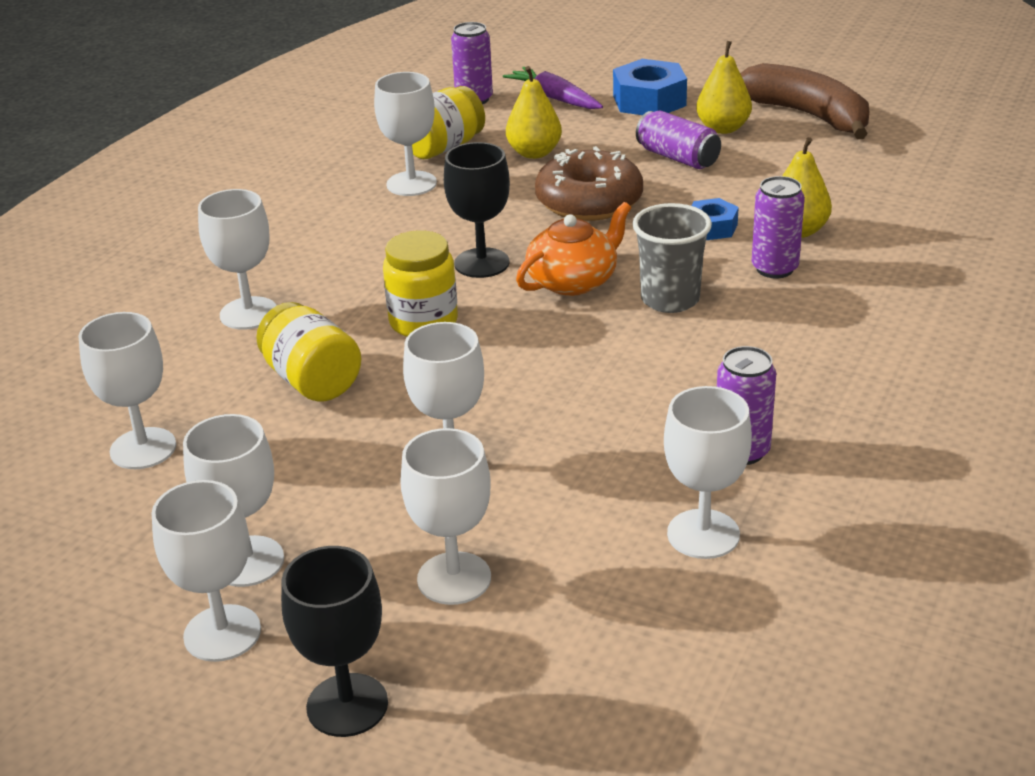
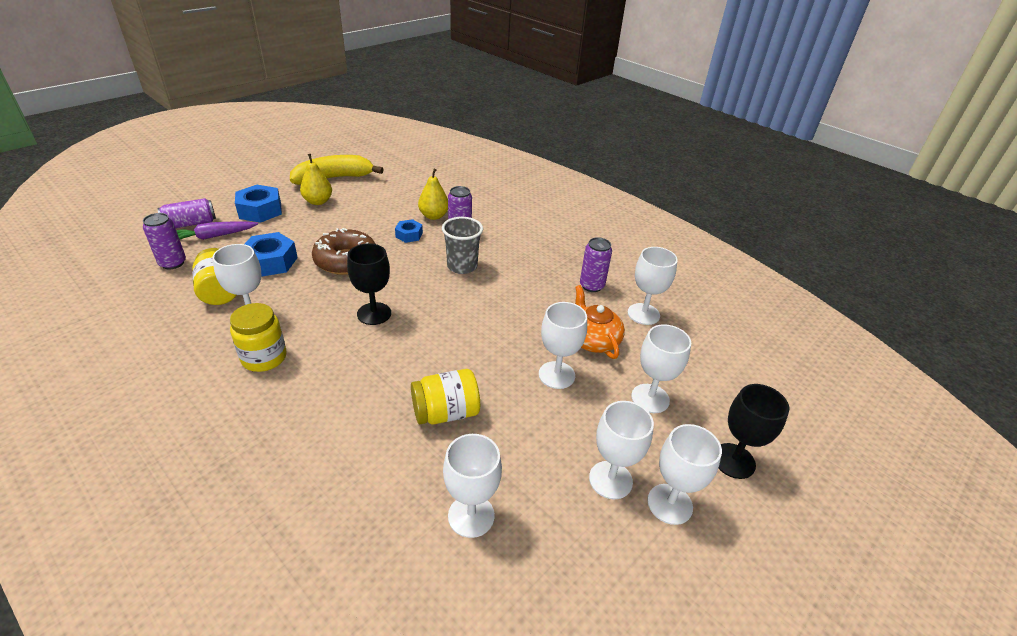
camera: 75 degrees left, 5 degrees up
(248, 313) = (343, 427): white goblet -> none
(423, 322) = (417, 351): yellow jar -> yellow jar (264, 358)
(534, 153) = (271, 262): yellow pear -> blue nut
(573, 281) = (420, 289): orange teapot -> orange teapot (593, 340)
(677, 157) = (331, 222): purple can -> purple can (190, 224)
(808, 115) = (334, 178): brown banana -> yellow banana

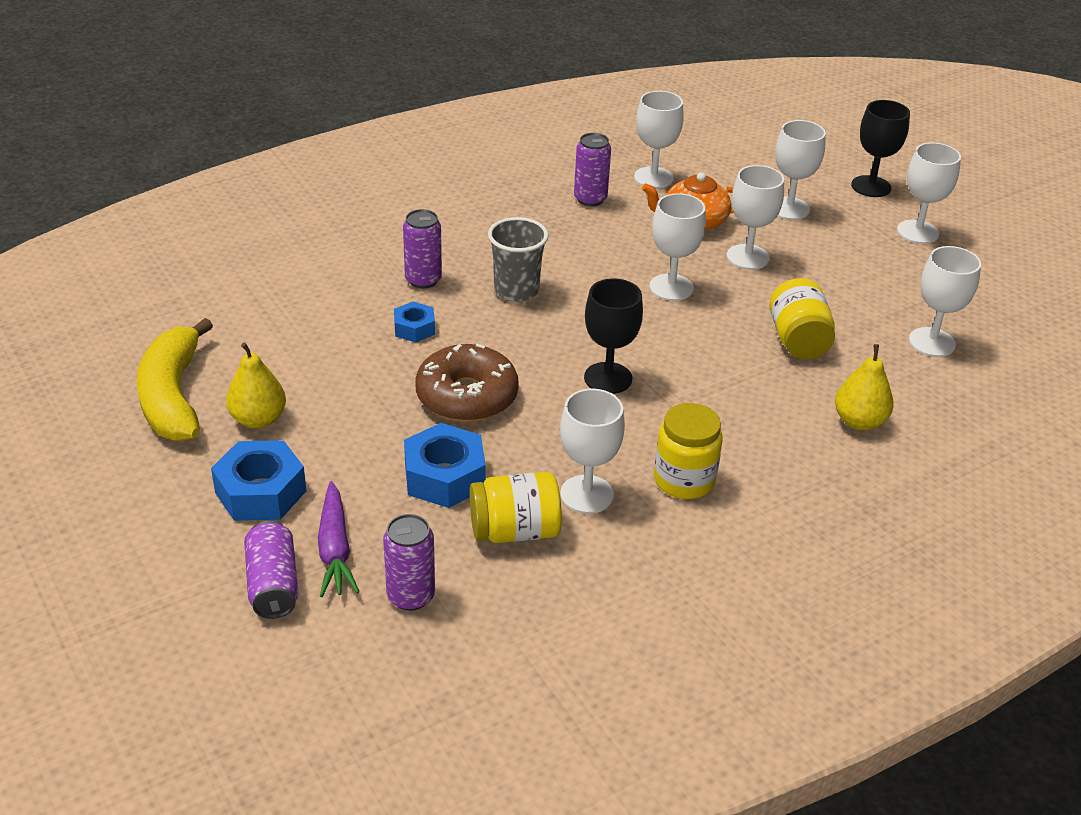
camera: 75 degrees left, 0 degrees up
(434, 216) = (365, 298): yellow pear -> yellow pear (859, 421)
(610, 480) = (891, 256): white goblet -> white goblet (671, 287)

